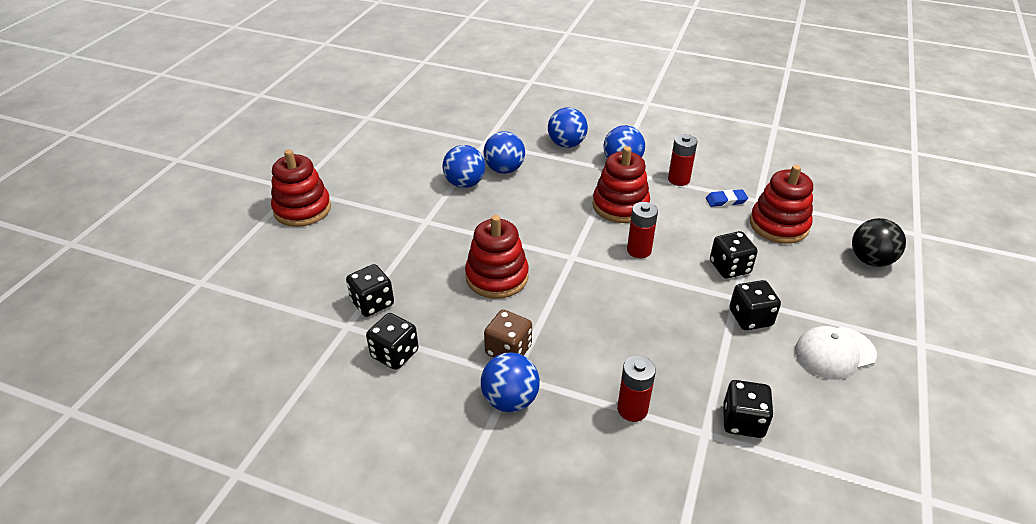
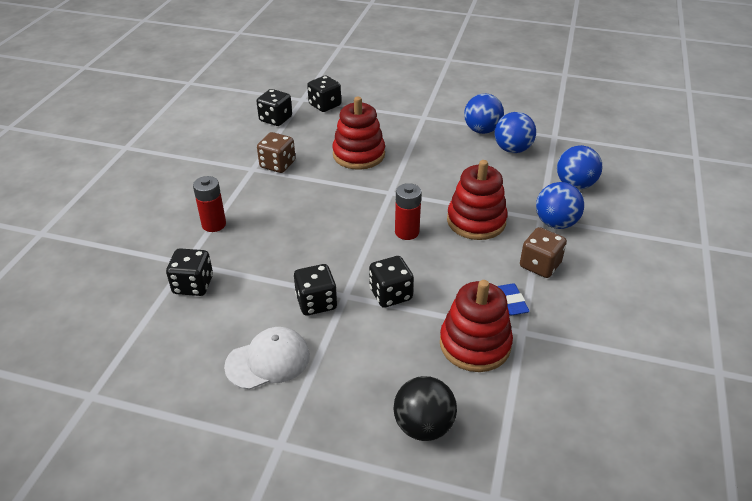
camera: 85 degrees right, 0 degrees up
(302, 209) = (424, 65): red stacking toy -> none
(510, 400) = (230, 168): blue ball -> none
(678, 179) = (540, 265): red battery -> brown dice
(834, 353) = (268, 361): white cap -> white cap turned 90 degrees clockwise

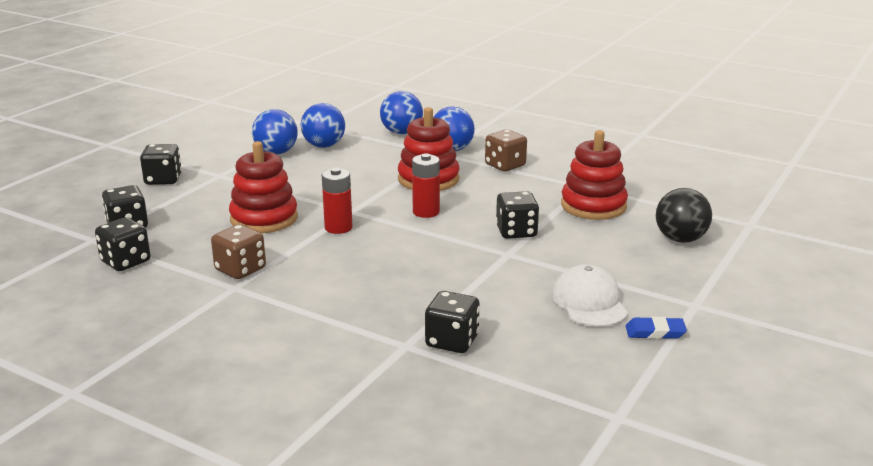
camera: 75 degrees left, 15 degrees down
(214, 224) = (339, 321): red battery -> red battery (338, 228)
(316, 302) = (513, 269): black dice -> black dice (163, 180)
(511, 302) = (547, 184): blue eraser -> blue eraser (655, 332)

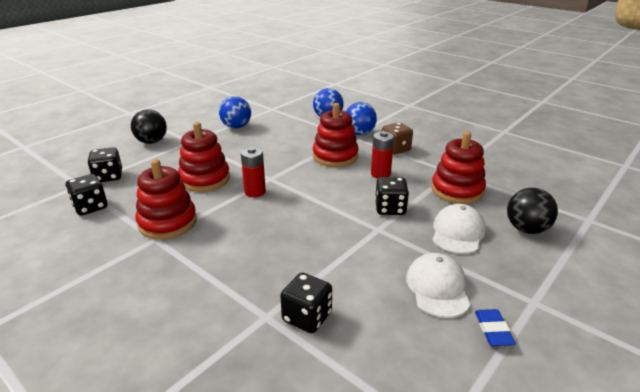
camera: 10 degrees right, 5 degrees up
(163, 180) = (152, 142): black dice -> black ball
(240, 269) = (167, 222): brown dice -> red stacking toy
(324, 146) = (270, 124): blue ball -> none
(426, 212) = (325, 184): red battery -> red battery (380, 174)
(602, 249) = (458, 232): none -> white cap
(655, 332) = (493, 330): blue eraser -> blue eraser turned 75 degrees clockwise

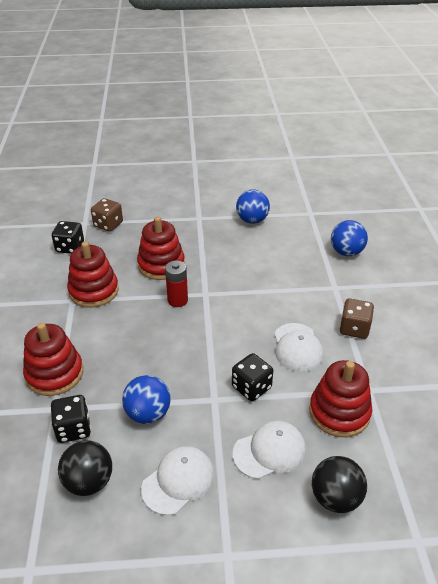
camera: 45 degrees right, 10 degrees up
(108, 177) = (108, 224): black dice -> brown dice
(152, 142) = (172, 203): black ball -> black ball (89, 481)
(335, 156) = (287, 302): red stacking toy -> red stacking toy (54, 374)
(359, 133) = (348, 289): blue ball -> blue ball (148, 413)
(380, 174) = (297, 347): red battery -> white cap
(493, 330) = (162, 544): blue eraser -> none

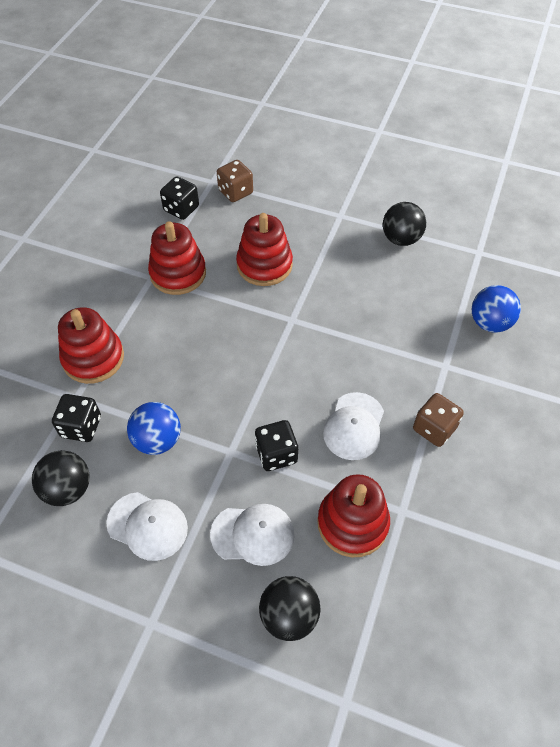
camera: 25 degrees right, 15 degrees up
(177, 300) = (258, 317): red battery -> none
(178, 481) = (147, 526): white cap -> white cap turned 45 degrees clockwise
(252, 220) = (401, 239): blue ball -> black ball

